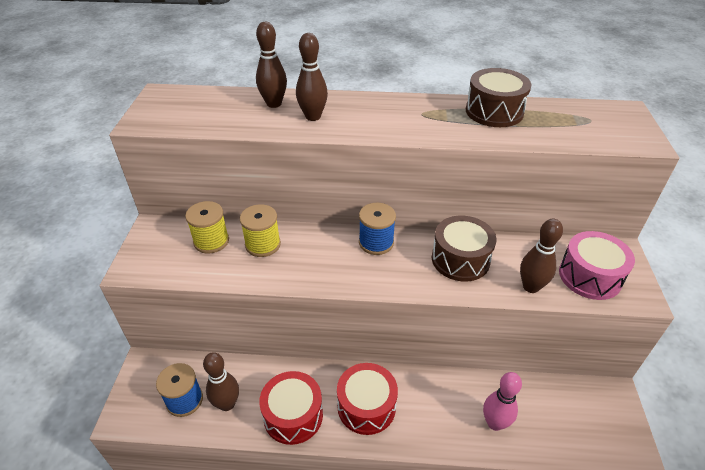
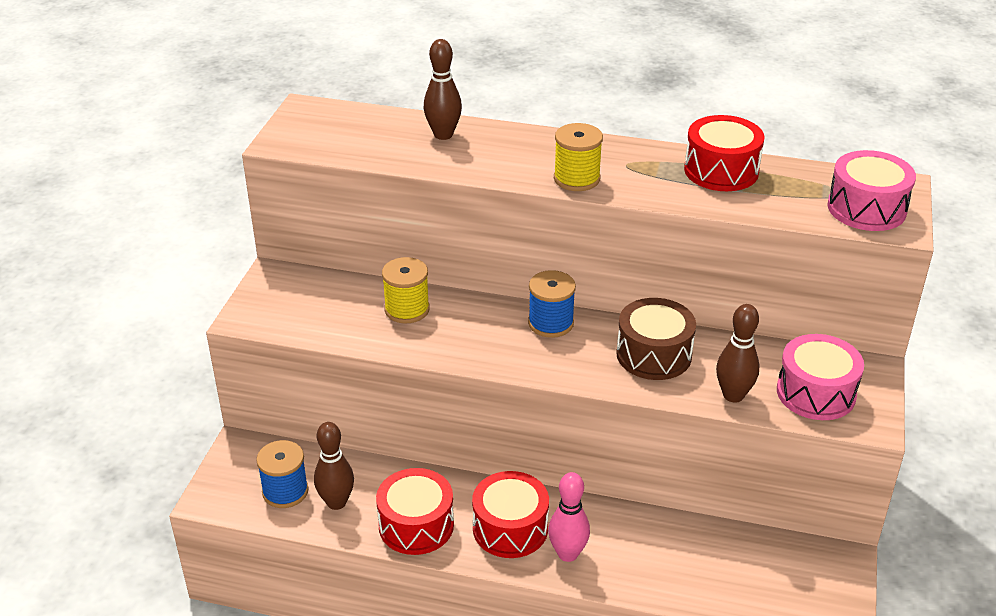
camera: 10 degrees right, 5 degrees down
(211, 241) = (344, 298): yellow spool -> yellow spool (576, 179)
(313, 117) = (488, 155): brown bowling pin -> none
(494, 111) = (721, 171): brown drum -> red drum
(495, 423) = (670, 568): pink bowling pin -> pink bowling pin (567, 554)
(613, 130) = (866, 208): none -> pink drum

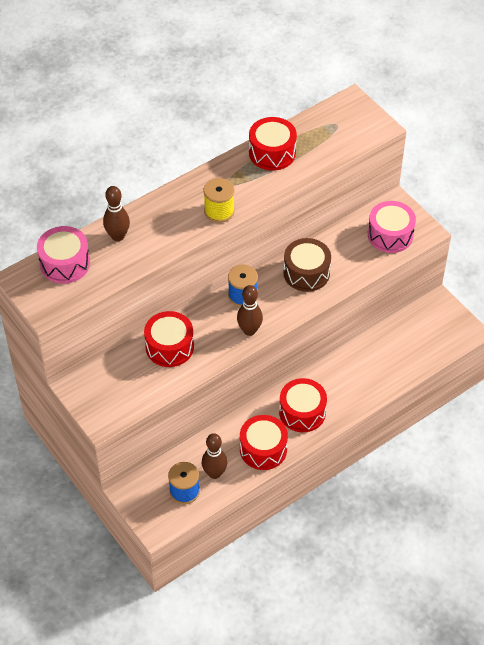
camera: 50 degrees left, 15 degrees up
(407, 309) = (169, 347): yellow spool -> red drum
(567, 554) = (339, 401): pink bowling pin -> none
(733, 395) = (362, 265): brown bowling pin -> brown bowling pin (249, 330)
(866, 208) = (356, 127): pink drum -> pink drum (65, 263)

